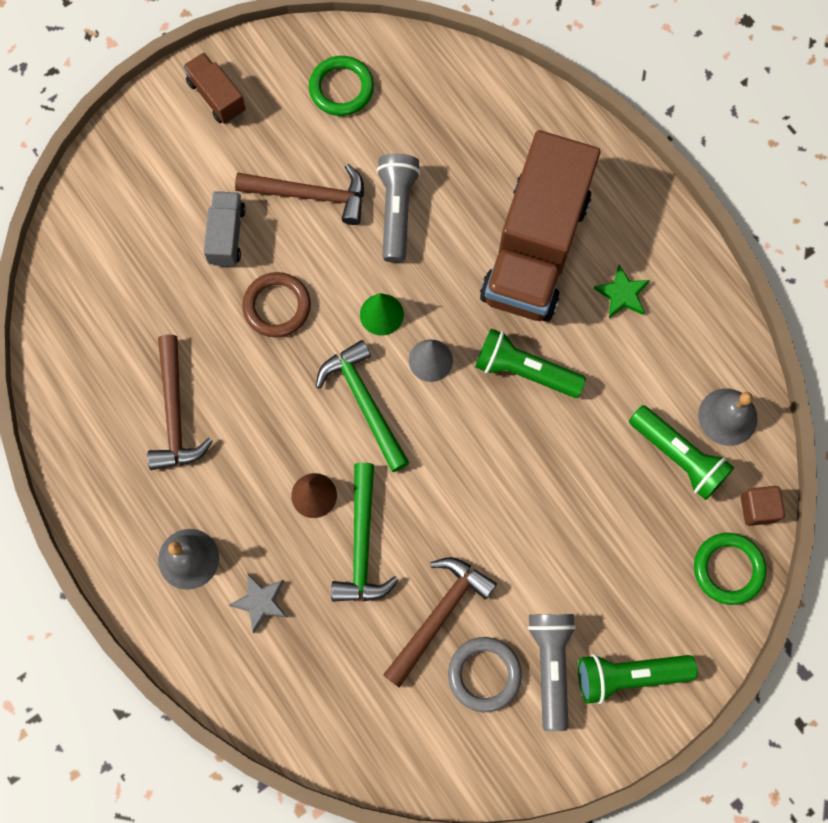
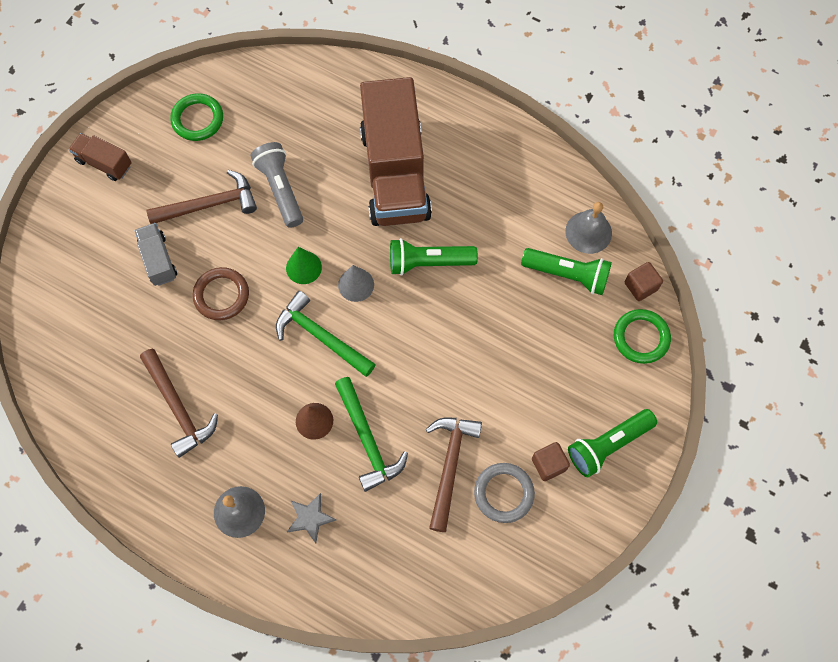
camera: 25 degrees left, 5 degrees down
(550, 665) = (548, 464): grey flashlight -> brown cube
(622, 294) = (473, 179): green star -> none

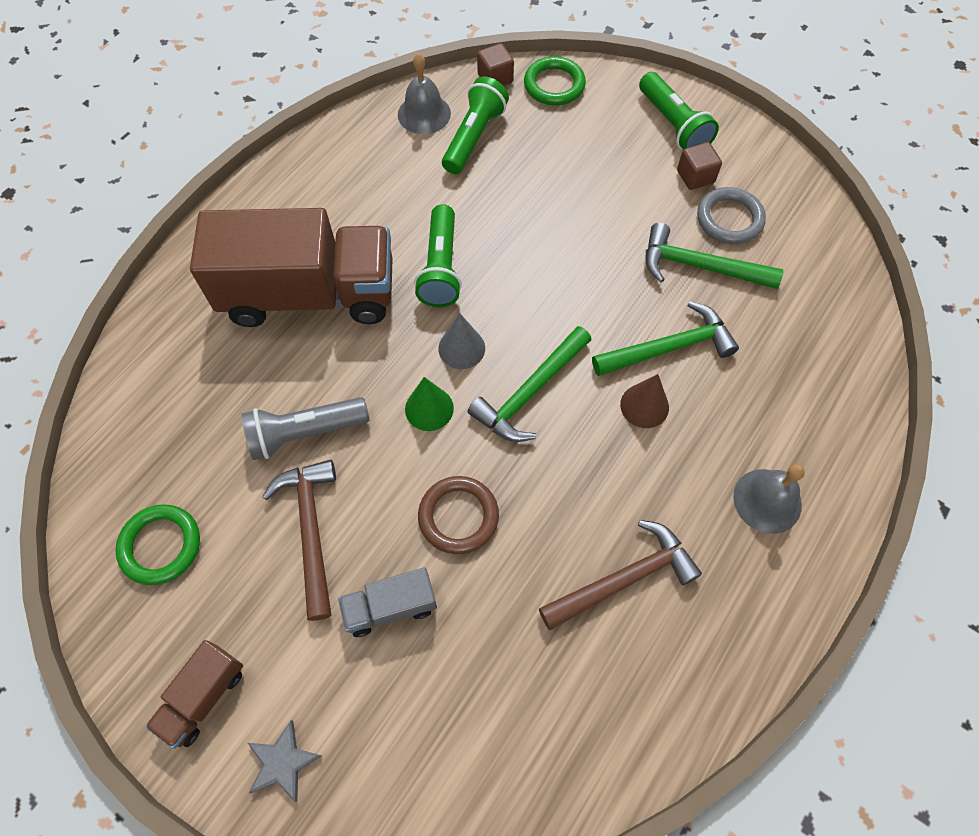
camera: 85 degrees left, 5 degrees down
(310, 518) = (770, 416): grey star -> grey star (283, 762)
(450, 466) = (699, 266): brown hammer -> green hammer

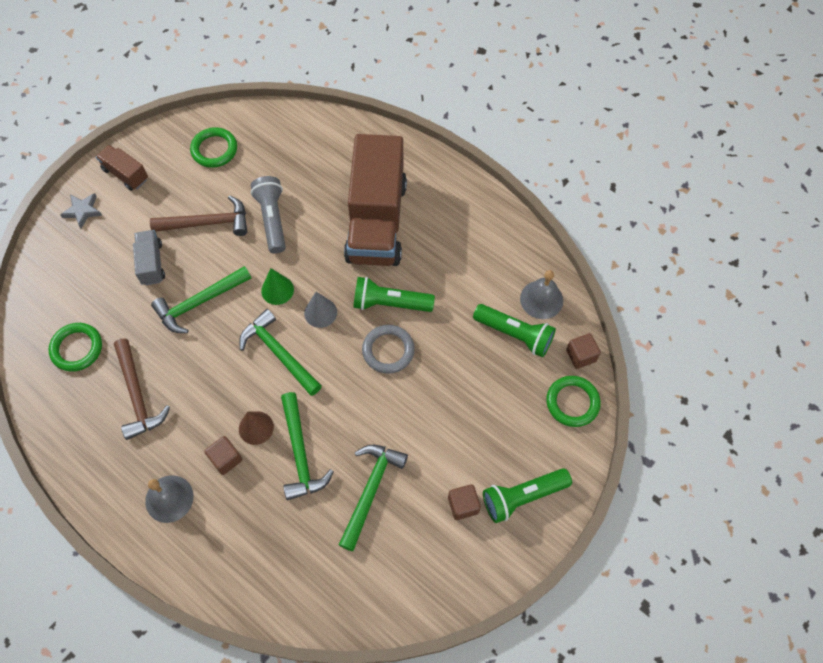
camera: 95 degrees right, 0 degrees up
(458, 516) = (199, 303): brown ring -> green hammer
(559, 699) = (77, 348): none -> green ring
(696, 436) = (226, 459): none -> brown cube
(729, 219) = (415, 525): grey ring -> grey ring (388, 350)

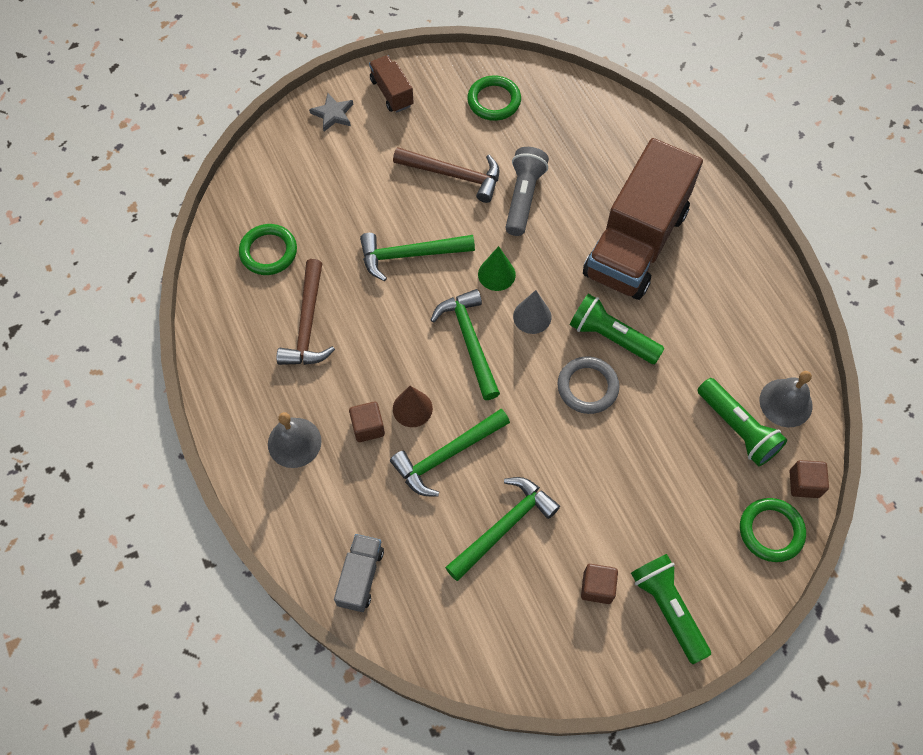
camera: 25 degrees right, 0 degrees up
(152, 263) = (379, 195): grey truck -> grey truck (360, 577)
(300, 453) = (446, 455): green hammer -> green hammer turned 45 degrees clockwise
(522, 497) = (667, 609): green flashlight -> green flashlight turned 60 degrees clockwise

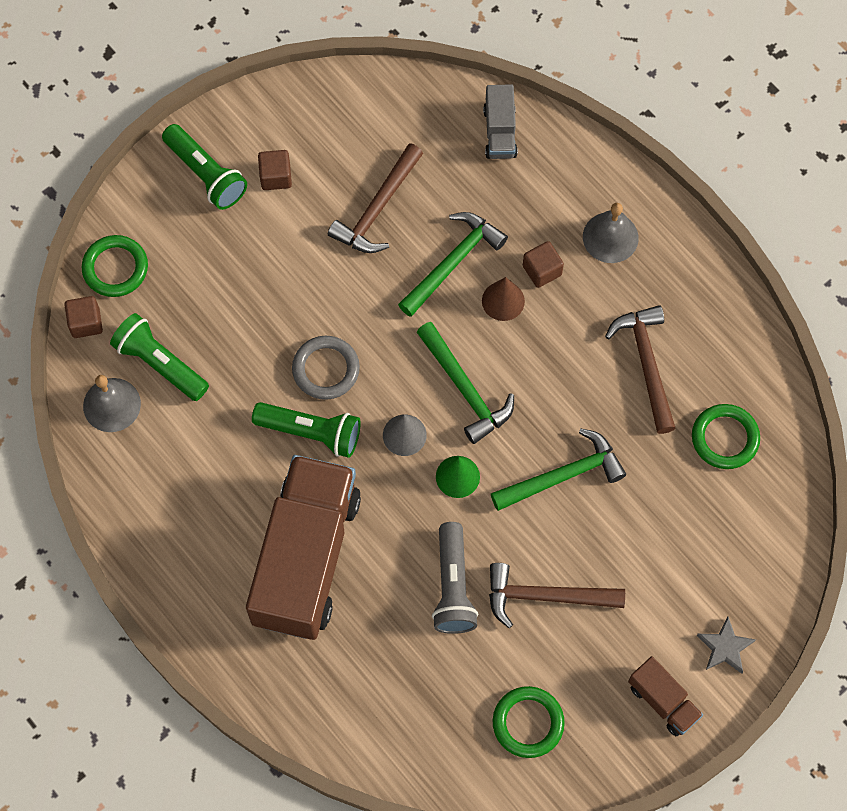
camera: 165 degrees right, 5 degrees up
(504, 526) = (377, 209): green hammer -> brown hammer

